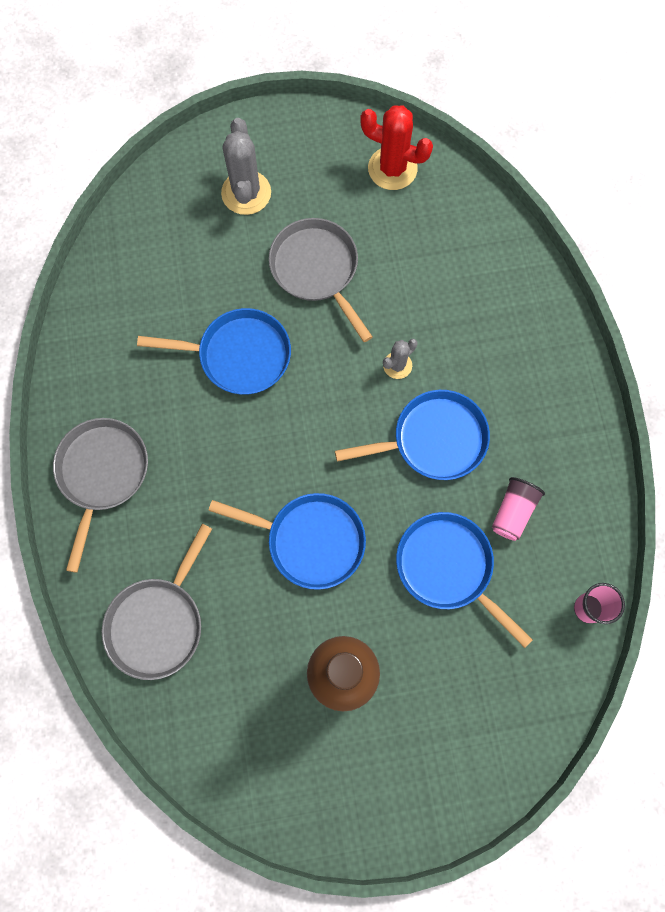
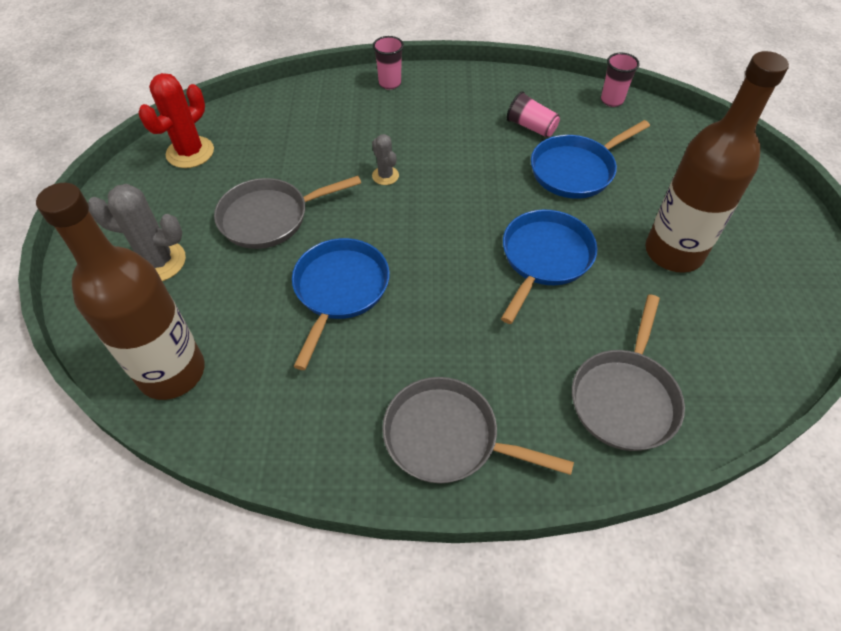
camera: 80 degrees left, 20 degrees down
(135, 246) = (172, 372): none -> brown bottle
(158, 622) = (625, 397): grey pan -> grey pan turned 75 degrees clockwise
(433, 439) = (460, 163): blue pan -> none
(555, 339) = (390, 83): none -> pink cup

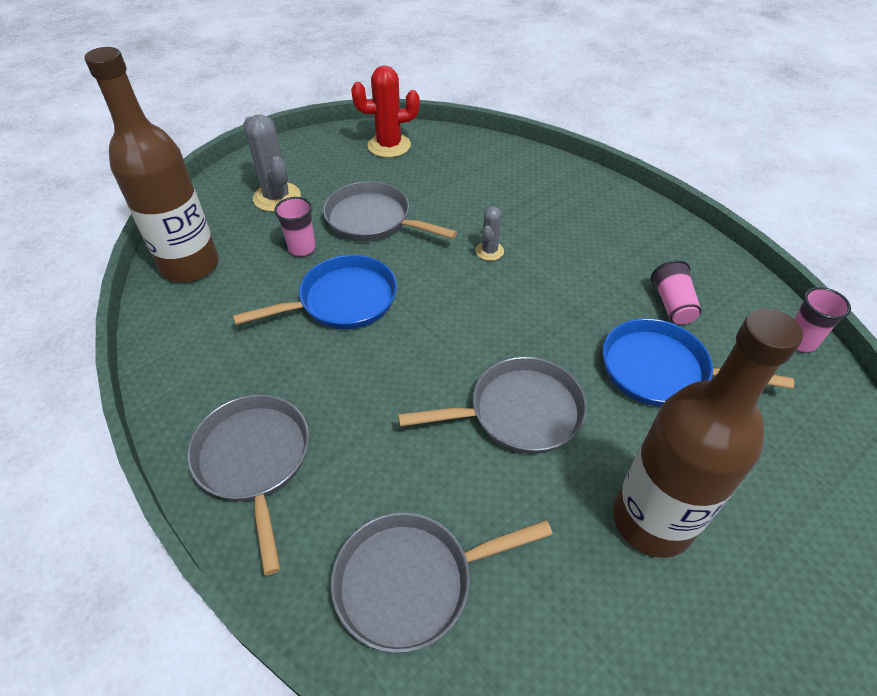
camera: 50 degrees right, 5 degrees down
(390, 83) = (595, 189): pink cup -> pink cup (302, 249)
(544, 259) = (518, 412): blue pan -> grey pan

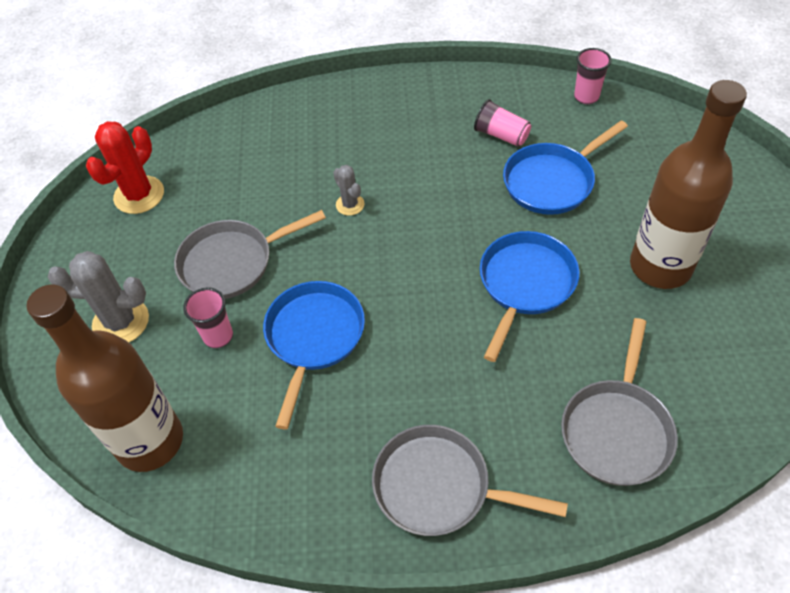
camera: 50 degrees left, 5 degrees up
(518, 412) = (525, 285): grey pan -> blue pan

